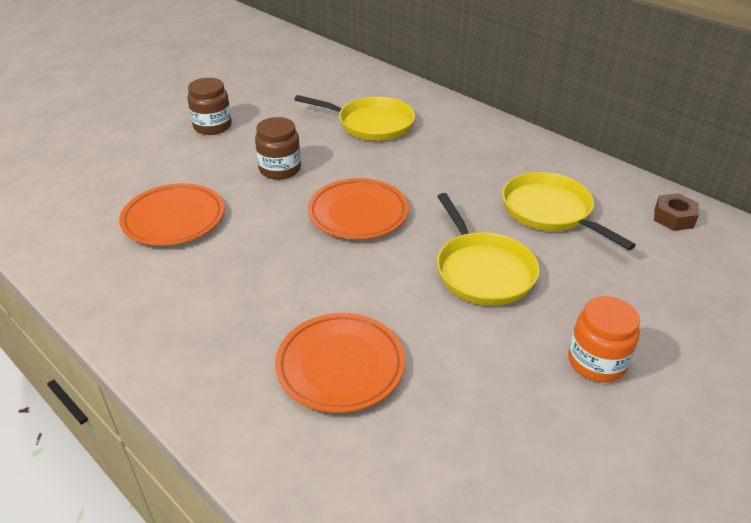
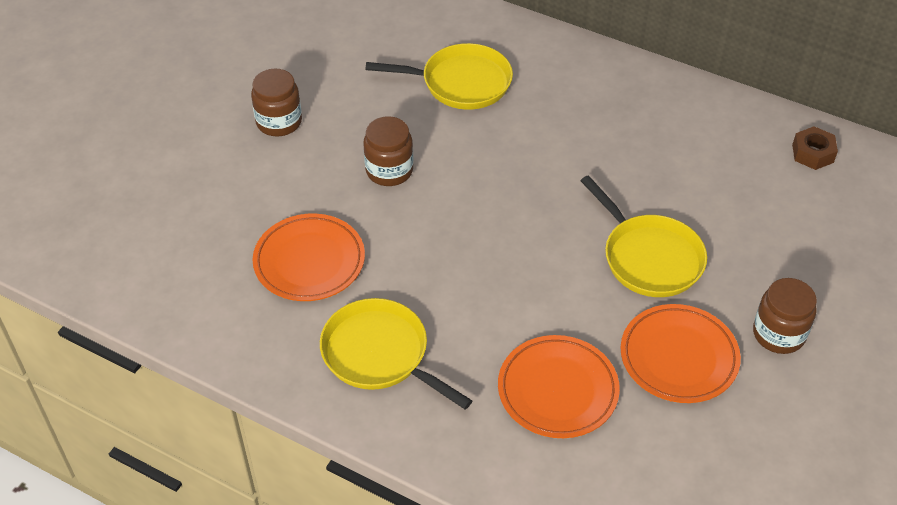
camera: 15 degrees left, 10 degrees up
(358, 213) = (500, 213): orange plate -> orange plate (678, 357)
(550, 211) = (692, 170): yellow pan -> yellow pan (380, 354)
(596, 362) = (778, 334): orange jar -> brown jar

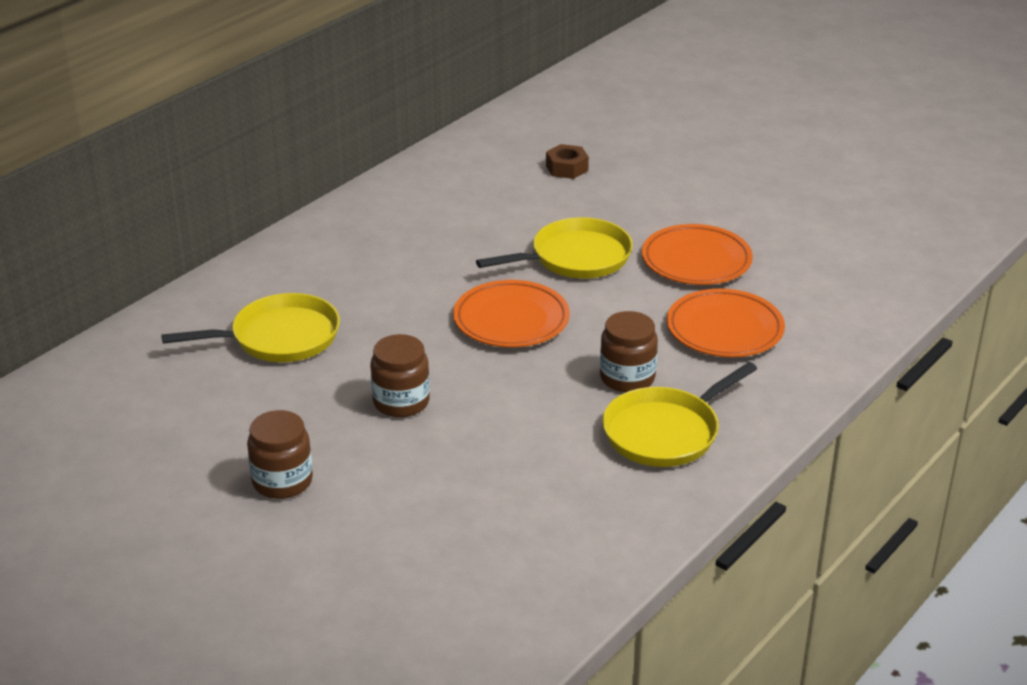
camera: 80 degrees left, 15 degrees down
(309, 261) = (524, 472): orange plate -> orange plate (511, 320)
(461, 83) = (279, 337): yellow pan -> yellow pan turned 60 degrees clockwise
(778, 334) = (678, 209): brown jar -> brown jar (627, 378)
(812, 153) = (472, 155): brown nut -> brown nut (567, 168)

